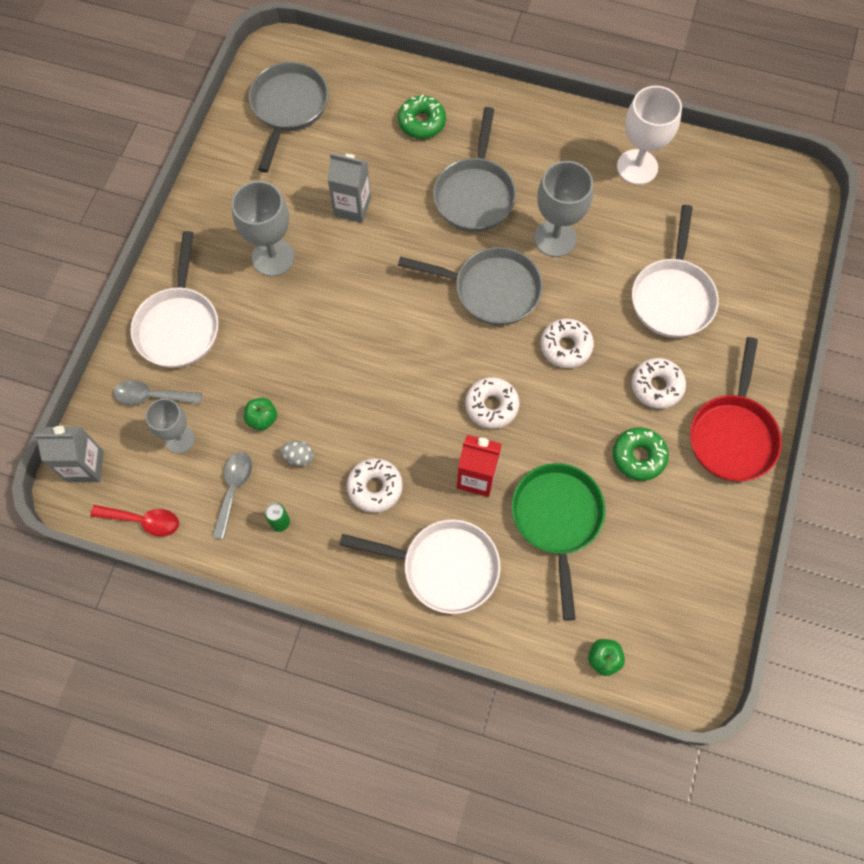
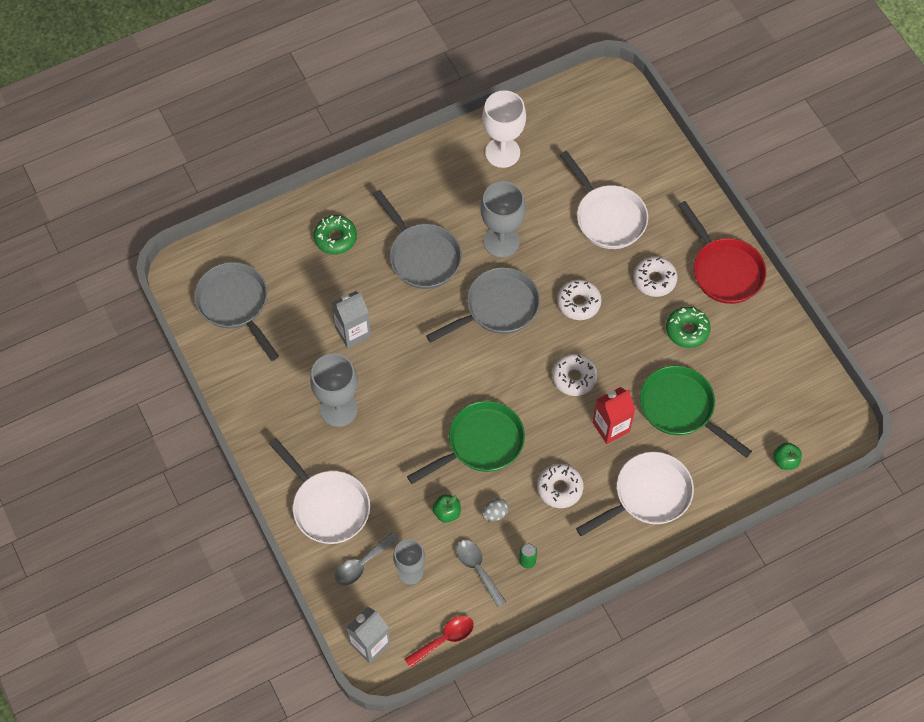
camera: 45 degrees left, 5 degrees down
(352, 388) = (481, 443): none -> green pan

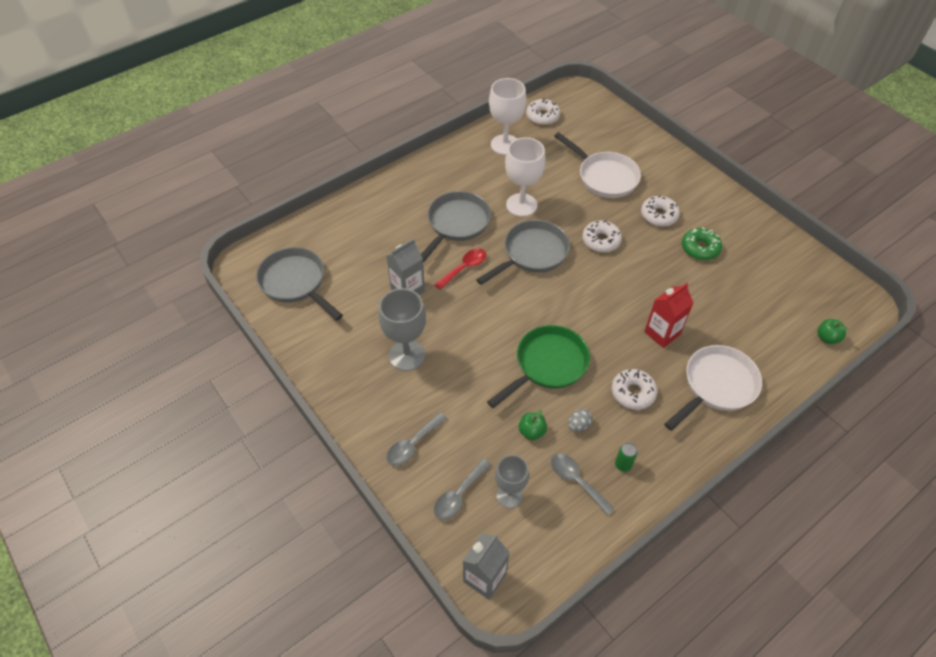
camera: 10 degrees left, 10 degrees down
(328, 506) = (413, 444): white pan -> grey spoon
(335, 238) = (378, 221): green donut -> none
(422, 256) = (456, 224): grey pan -> grey pan turned 105 degrees counterclockwise
(444, 639) = (561, 559): red spoon -> red spoon (464, 268)
(501, 241) = (521, 205): grey goblet -> white goblet
(574, 377) = (615, 298): white donut -> white donut (542, 116)
(681, 408) = (718, 309): green pan -> none
(724, 270) = (713, 201): red pan -> none

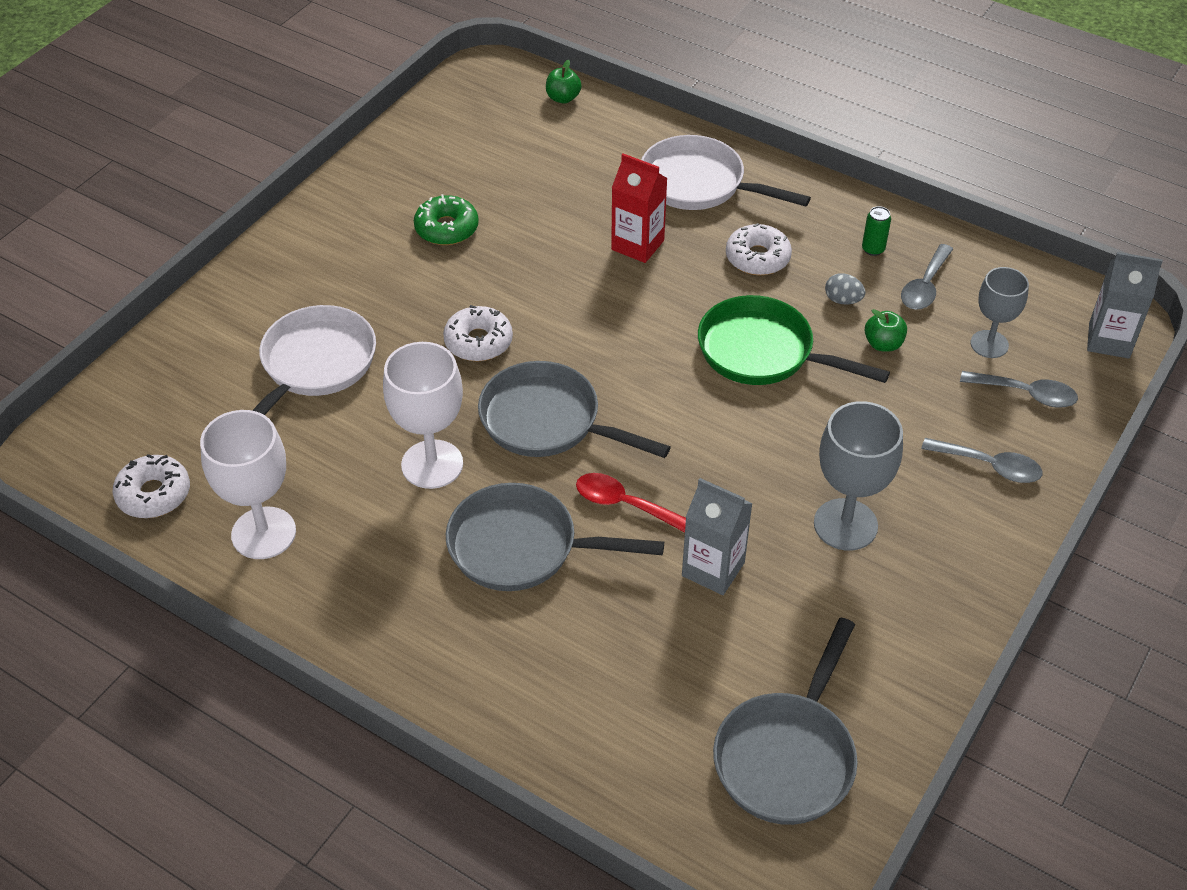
camera: 110 degrees left, 5 degrees down
(659, 215) = (389, 283): white donut -> none

